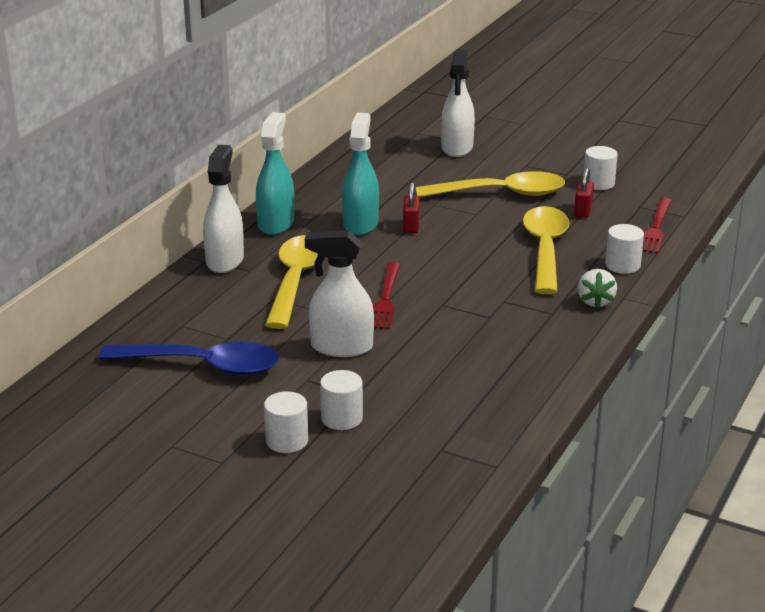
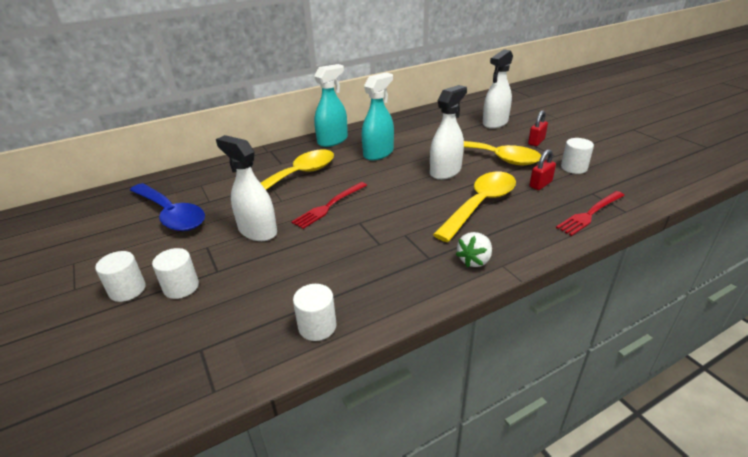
camera: 35 degrees right, 5 degrees up
(225, 260) = (277, 154): white spray bottle -> white spray bottle (445, 171)
(411, 226) = (407, 163): red padlock -> red padlock (536, 142)
(622, 265) = (530, 236): white cylinder -> white cylinder (317, 326)

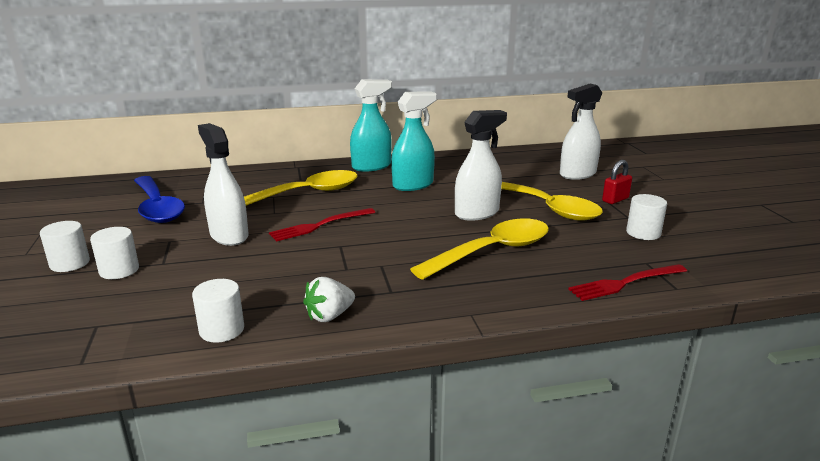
camera: 15 degrees right, 10 degrees down
(474, 260) = (441, 303): white strawberry -> white strawberry (329, 316)
(540, 184) = (585, 243): red padlock -> none

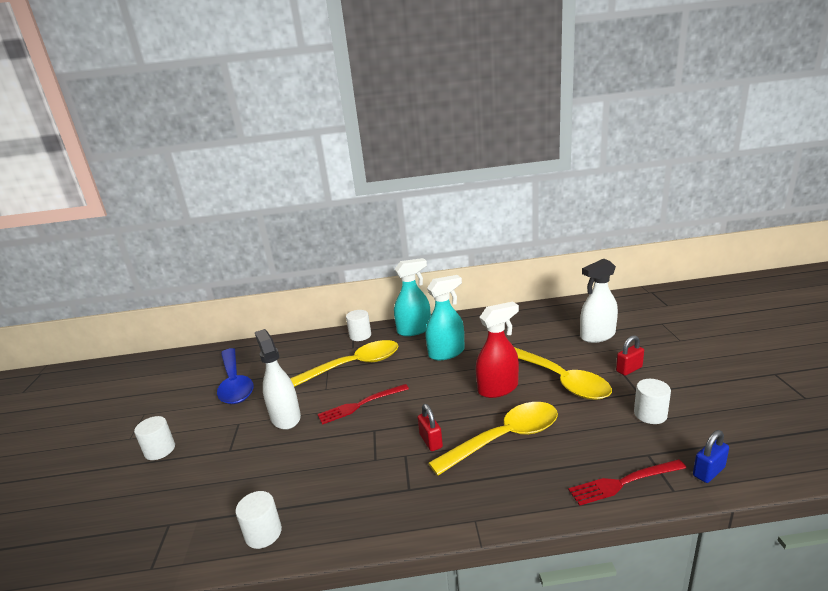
camera: 10 degrees right, 0 degrees up
(119, 270) = (195, 459): white cylinder -> white cylinder (360, 335)
(329, 316) = (352, 519): white strawberry -> none
(409, 254) = (431, 441): none -> red padlock
(477, 213) = (498, 388): white spray bottle -> red spray bottle
(709, 274) = (708, 472): none -> blue padlock

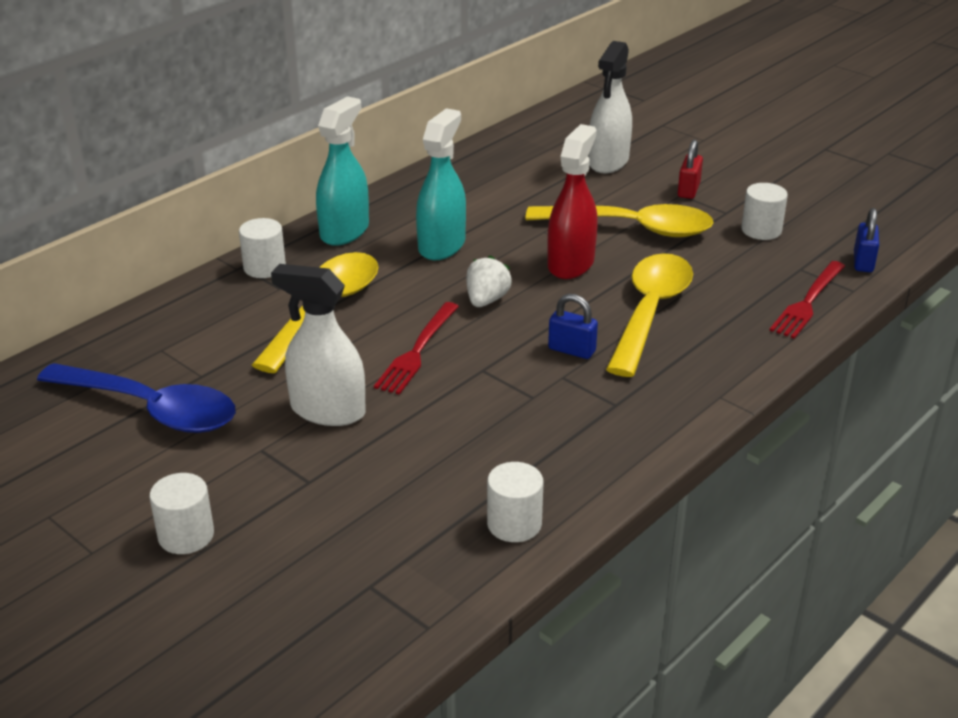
camera: 45 degrees left, 10 degrees up
(428, 391) = (486, 300): none -> white strawberry
(431, 441) = (572, 350): red padlock -> blue padlock

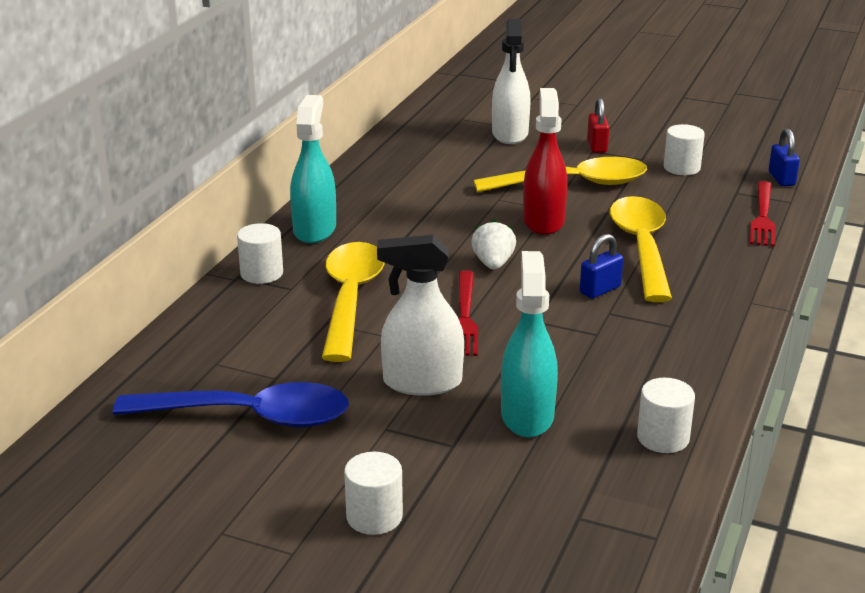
camera: 20 degrees left, 5 degrees down
(442, 245) = (416, 226): turquoise spray bottle -> turquoise spray bottle (527, 415)
(572, 350) = (600, 290): blue padlock -> blue padlock turned 45 degrees counterclockwise

